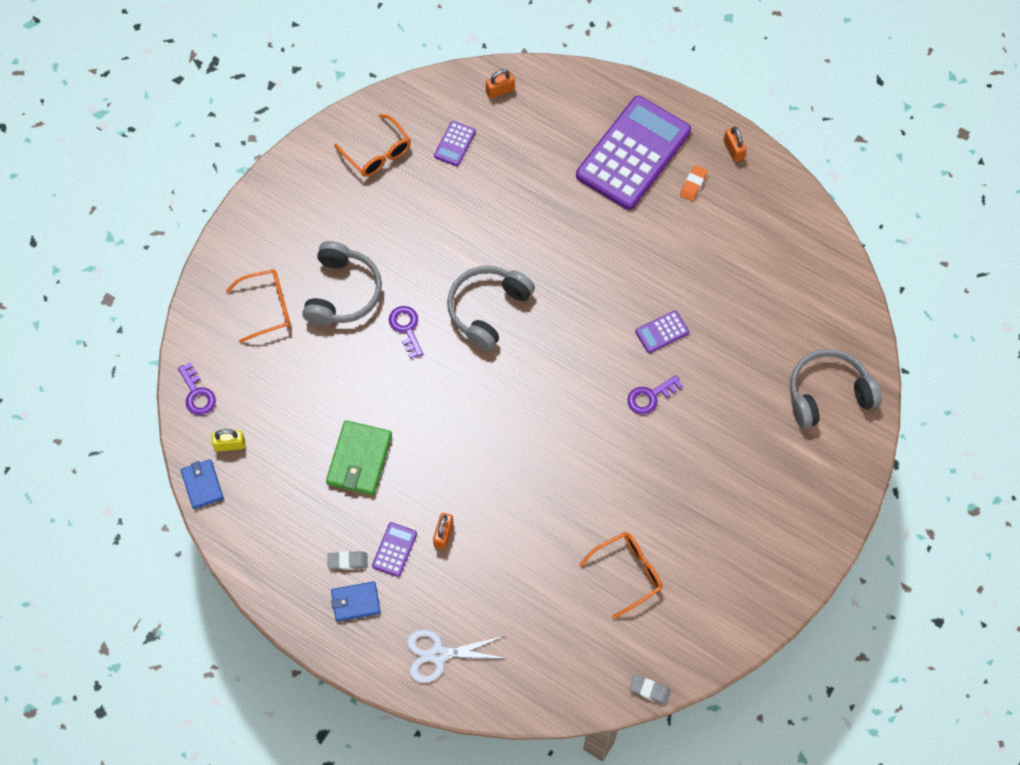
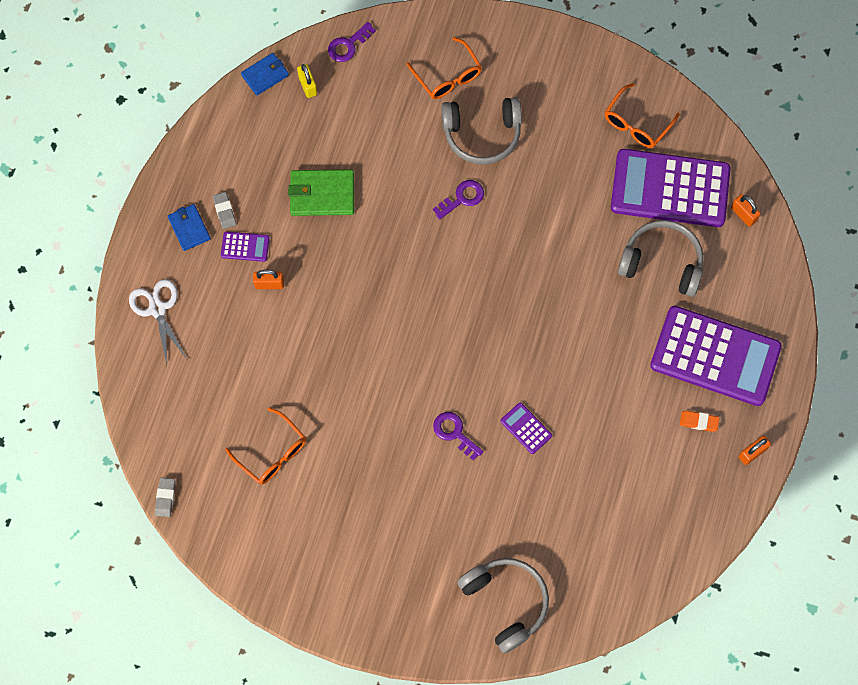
camera: 75 degrees right, 5 degrees up
(455, 144) = (670, 189): purple calculator -> purple calculator, size x2.49
(487, 309) = (502, 264): grey headphones -> grey headphones (661, 263)

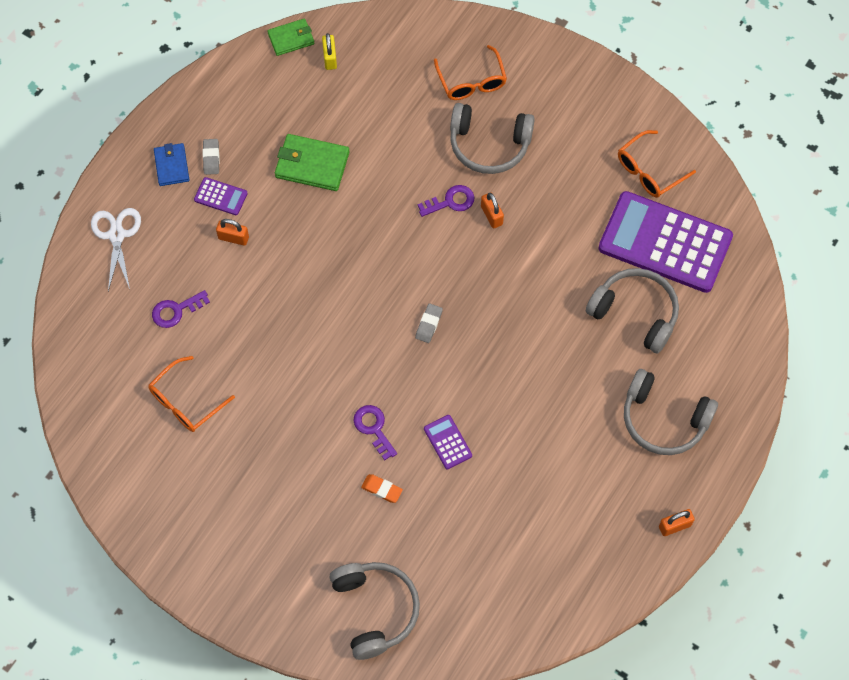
camera: 15 degrees right, 5 degrees down
(165, 498) = (67, 418): grey eraser -> grey eraser (429, 324)
(265, 75) = (291, 38): blue wallet -> green wallet
(272, 453) = (185, 402): orange glasses -> orange glasses turned 75 degrees clockwise
(348, 45) = (381, 29): purple key -> purple key (176, 310)
(699, 422) = (627, 481): orange eraser -> orange eraser (382, 489)
(715, 356) = (663, 419): purple calculator -> grey headphones
(743, 214) = (734, 286): orange padlock -> orange padlock (491, 215)

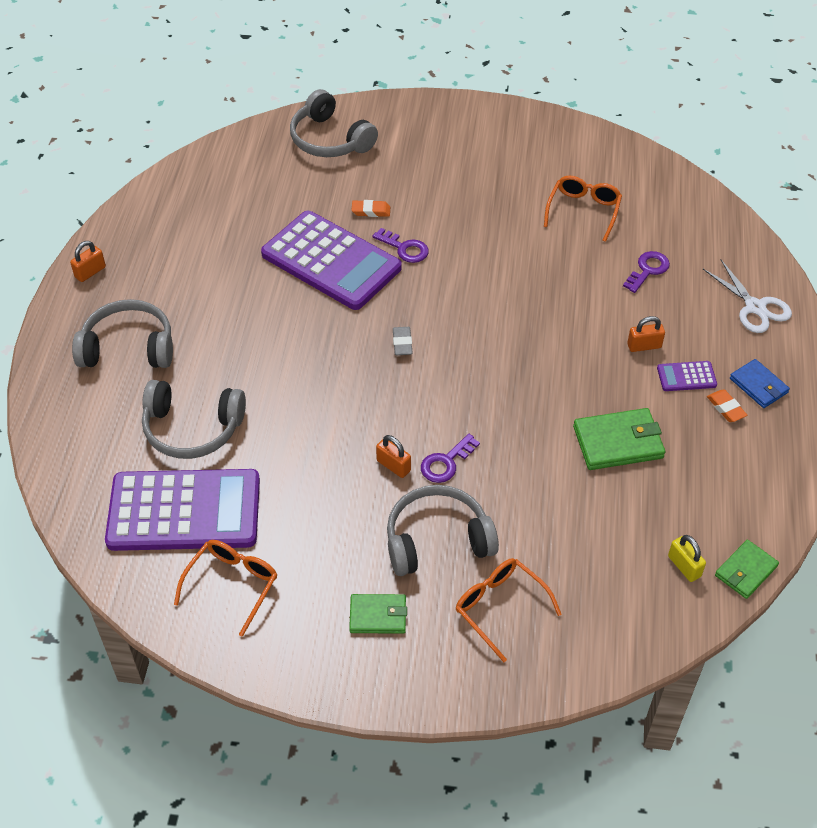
camera: 155 degrees right, 15 degrees down
(211, 158) = (726, 408): grey eraser -> orange eraser
(447, 442) = (331, 261): purple calculator -> purple calculator, size x2.49
(557, 109) = (378, 615): none -> green wallet

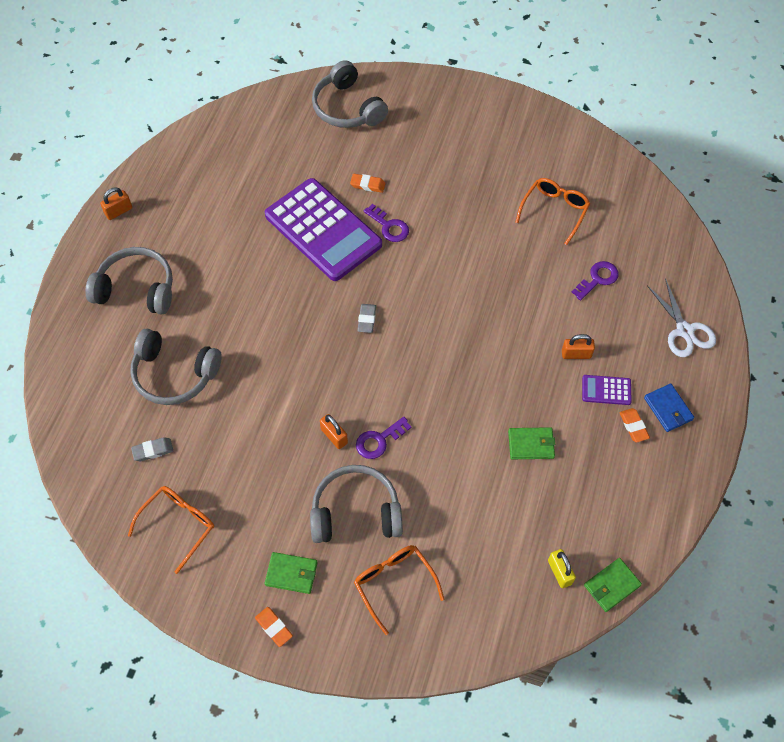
camera: 10 degrees right, 10 degrees up
(184, 511) = (153, 450): purple calculator -> grey eraser
(370, 676) = (274, 627): none -> orange eraser
(618, 442) = (531, 444): green wallet -> green wallet, size x0.64

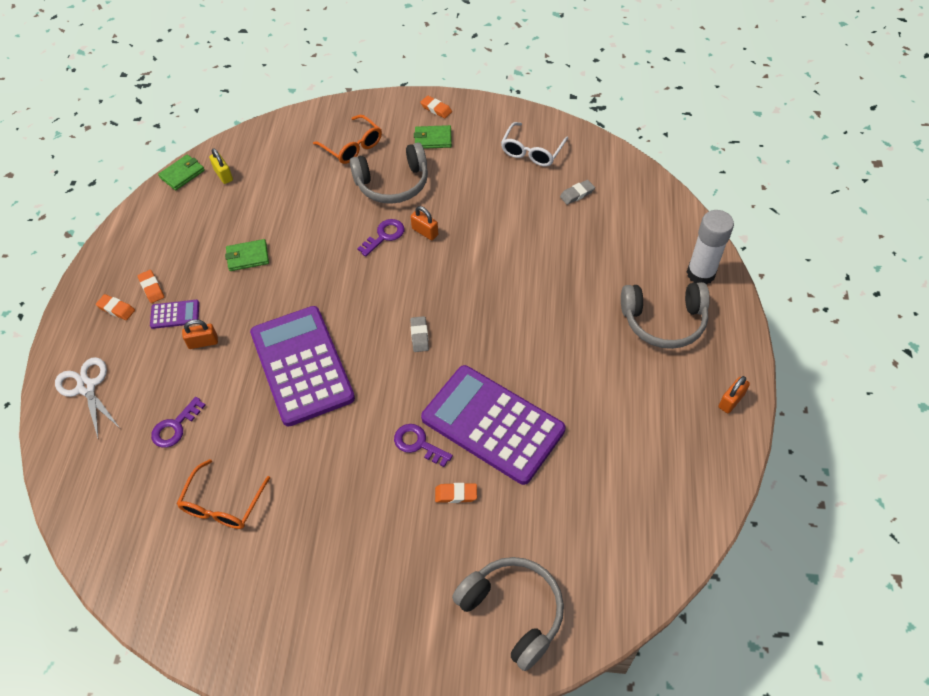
camera: 170 degrees right, 5 degrees down
(76, 329) = (700, 273): none -> white glue stick
(174, 374) = (587, 253): grey headphones -> none
(178, 525) = (532, 151): orange glasses -> white glasses
(481, 312) = (302, 365): none -> purple calculator
(668, 409) = (116, 309): blue wallet -> orange eraser

